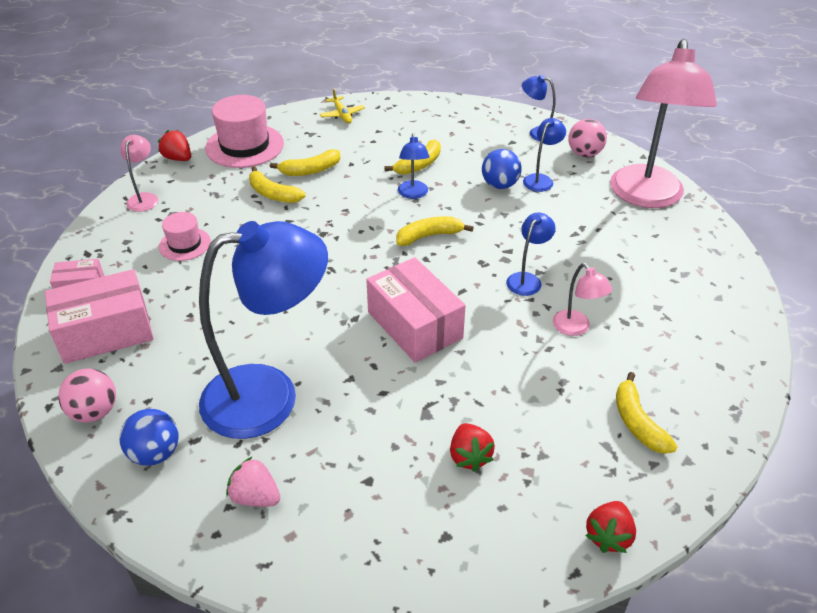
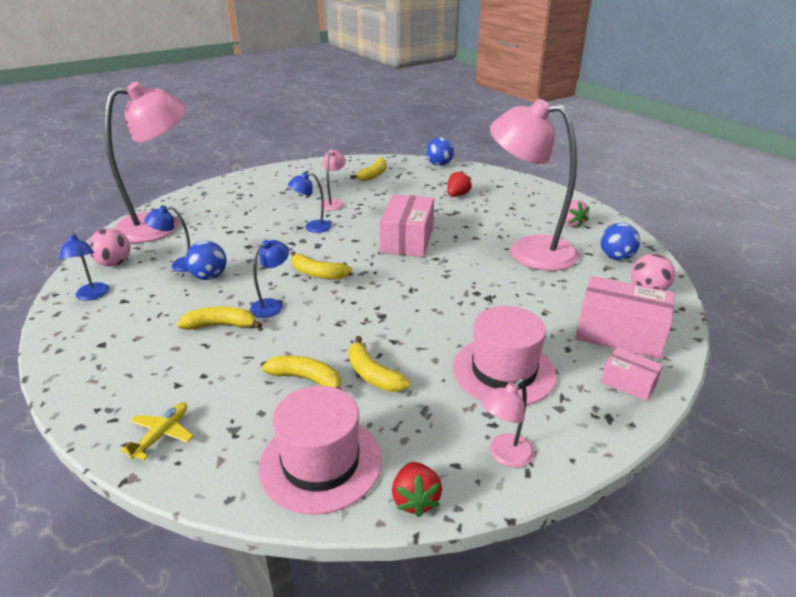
camera: 135 degrees left, 10 degrees down
(185, 244) = (503, 371): pink hat -> pink hat, size x1.77
(269, 395) = (528, 251): blue lamp -> pink lamp
(273, 194) = (373, 375): yellow banana -> yellow banana turned 150 degrees clockwise
(608, 536) = (439, 164): red strawberry -> blue ball

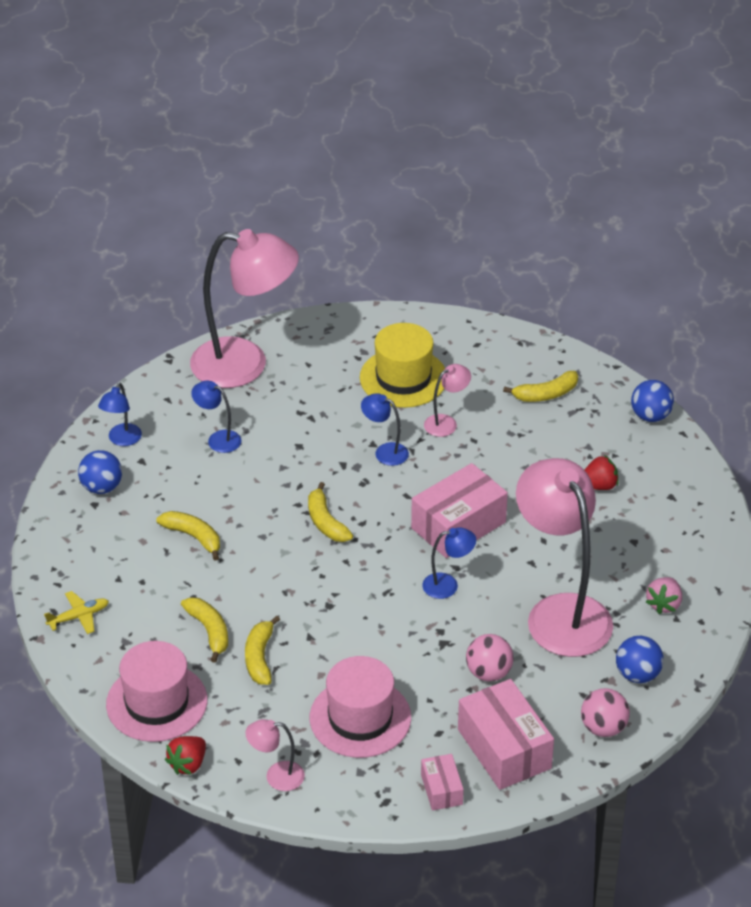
camera: 40 degrees right, 10 degrees up
(114, 263) = (165, 404): pink ball -> pink ball (488, 673)
(209, 277) = (230, 470): blue ball -> blue ball (101, 487)
(272, 305) = (252, 538): blue lamp -> blue lamp (448, 585)
(280, 195) = (403, 378): none -> yellow hat

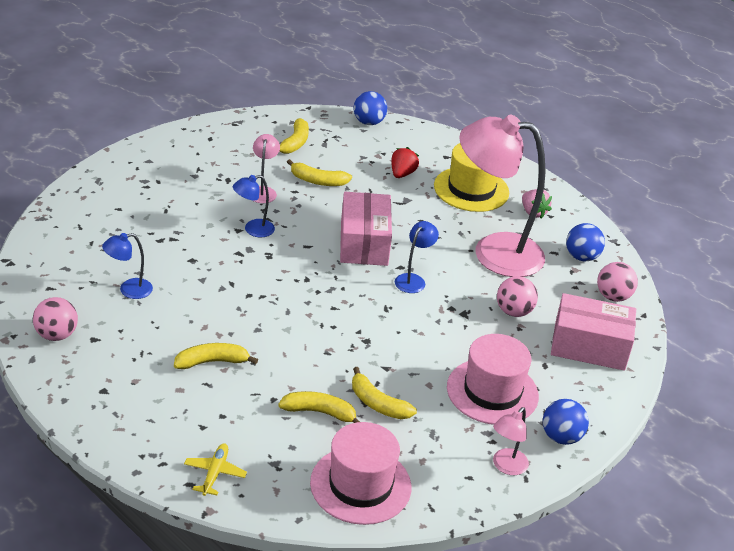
camera: 55 degrees left, 5 degrees down
(101, 487) = (91, 376): blue ball -> blue ball (561, 437)
(122, 440) = (56, 335): blue lamp -> pink ball
(188, 764) = (444, 506): red strawberry -> none
(245, 364) = (74, 233): pink lamp -> none
(326, 522) = (283, 293): yellow banana -> yellow banana (318, 181)
(403, 378) = (195, 181): yellow hat -> yellow hat (471, 189)
(441, 789) = (599, 395): pink box -> none

